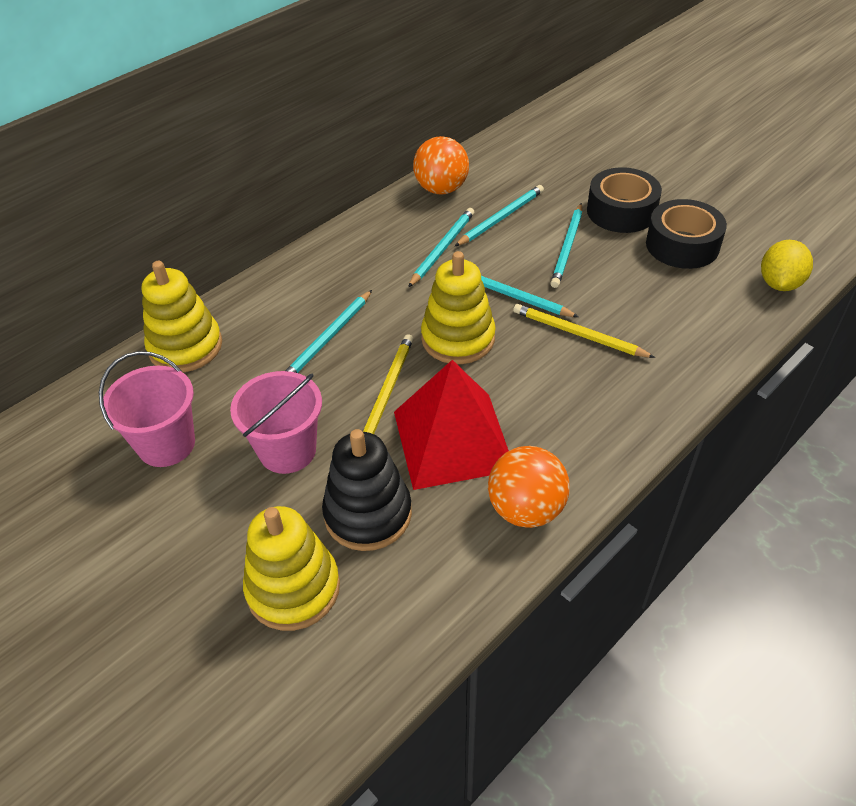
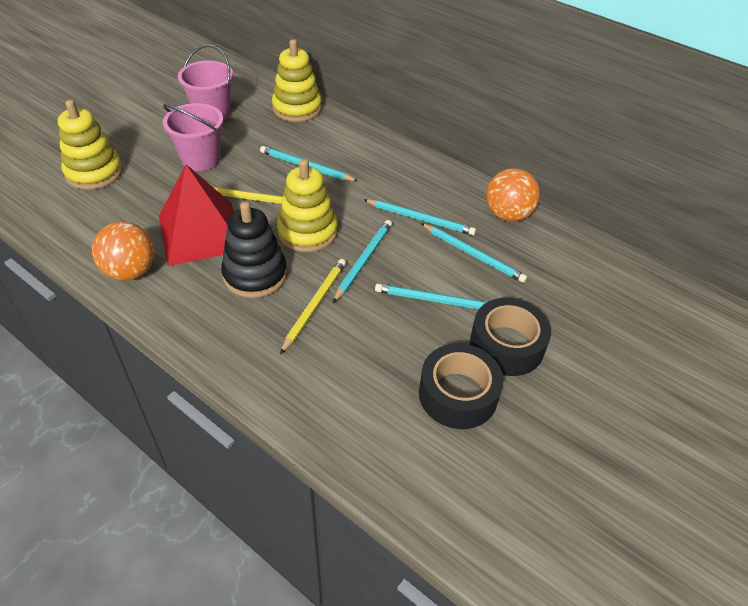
camera: 80 degrees right, 0 degrees up
(368, 514) = (142, 197): black stacking toy -> black stacking toy (255, 275)
(779, 284) = (403, 481): yellow lemon -> none

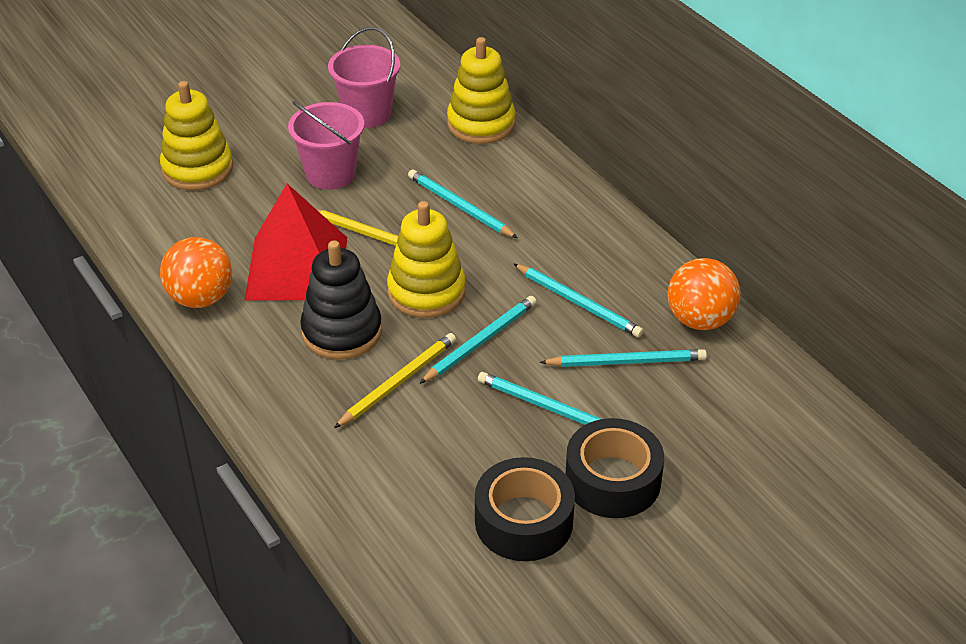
camera: 20 degrees right, 5 degrees down
(473, 254) = (626, 362): turquoise pencil -> turquoise pencil turned 60 degrees counterclockwise

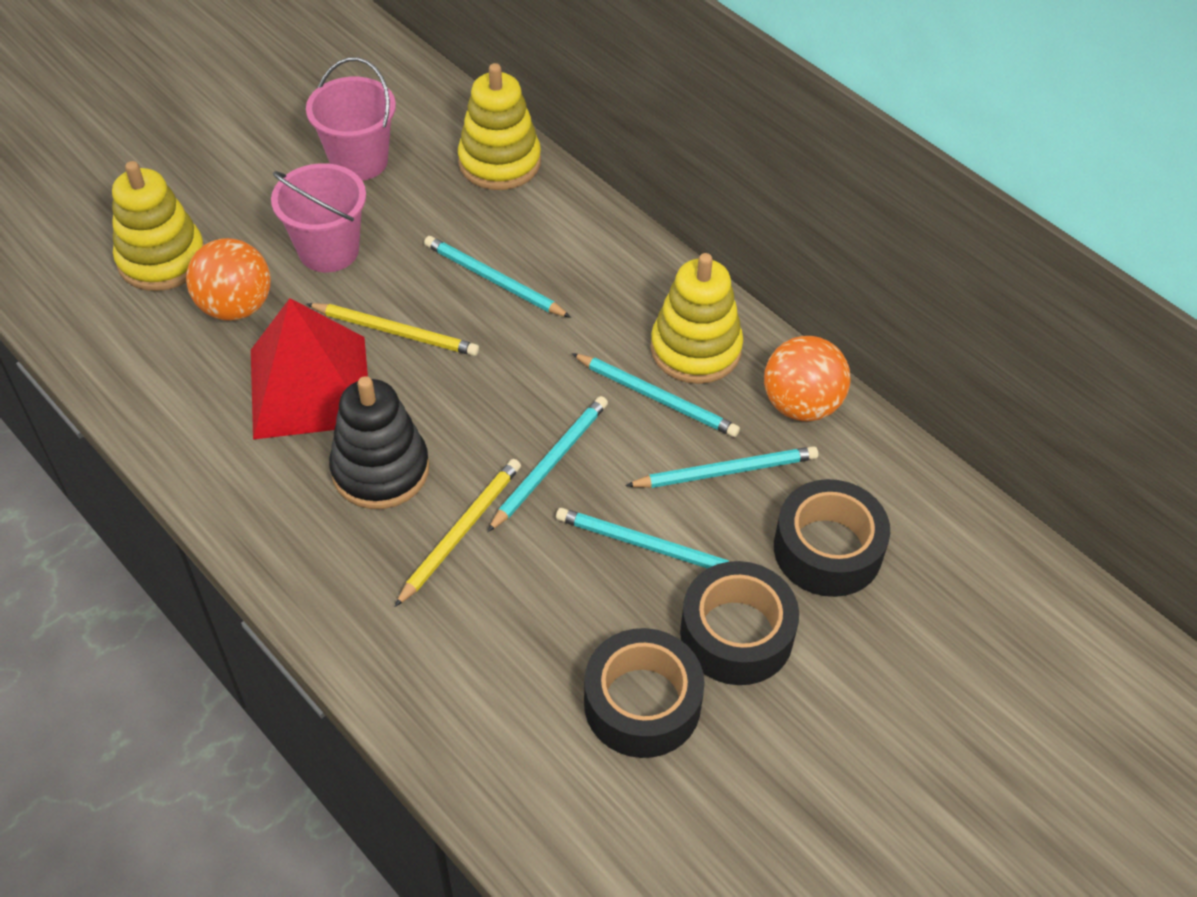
camera: 10 degrees left, 10 degrees up
(201, 298) = (198, 443): orange ball -> orange ball (236, 307)
(426, 292) = (473, 402): yellow stacking toy -> yellow stacking toy (695, 349)
(702, 427) = (827, 549): none -> black tape

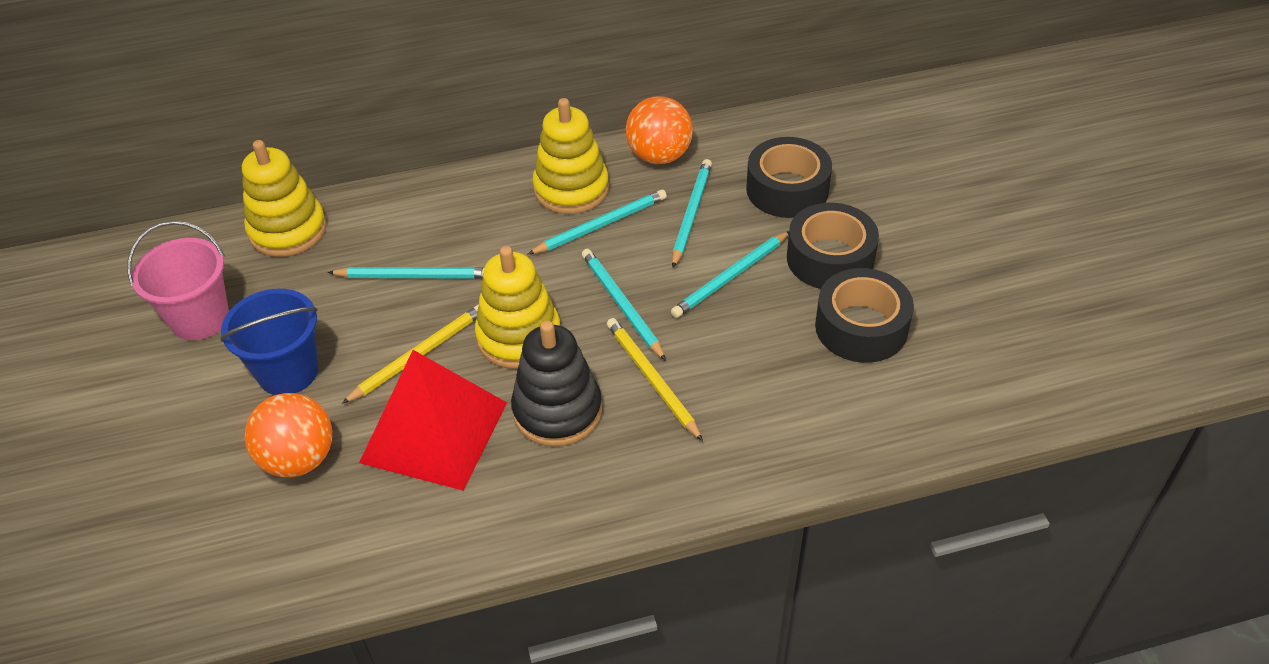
camera: 60 degrees left, 5 degrees down
(162, 259) = (190, 501): yellow stacking toy -> yellow stacking toy (519, 337)
(328, 250) = (288, 372): pink bucket -> blue bucket
(494, 280) = (413, 276): turquoise pencil -> turquoise pencil turned 150 degrees counterclockwise

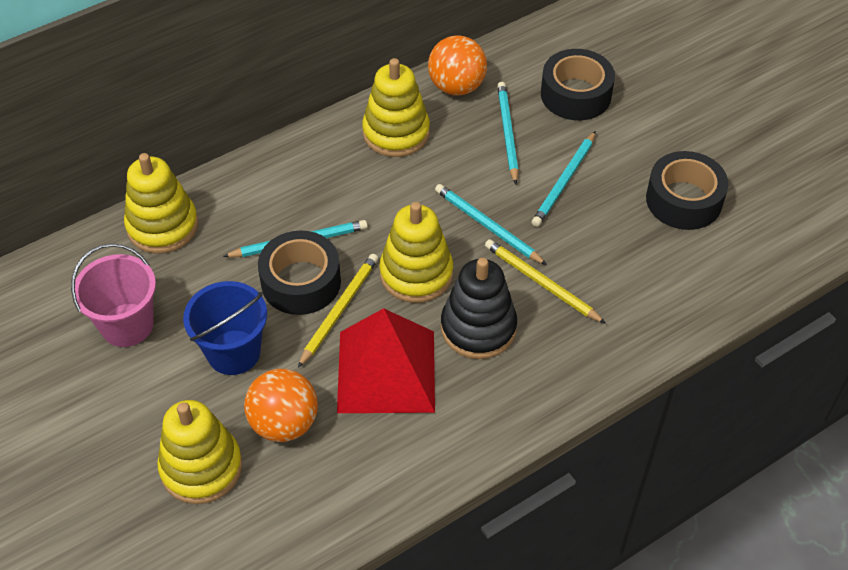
camera: 20 degrees left, 5 degrees up
(191, 482) = (201, 467): none -> yellow stacking toy
(600, 225) = (436, 160): turquoise pencil -> none
(830, 258) = (635, 147): black tape -> black tape (301, 282)

